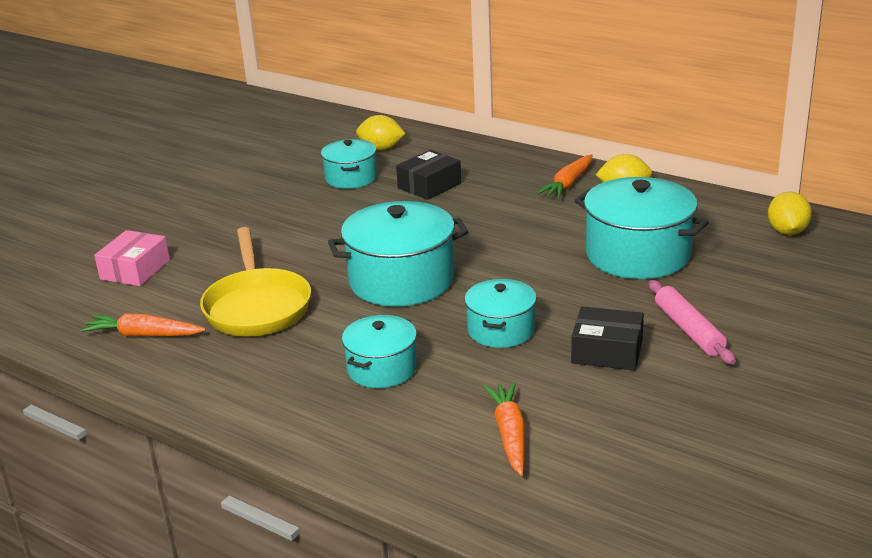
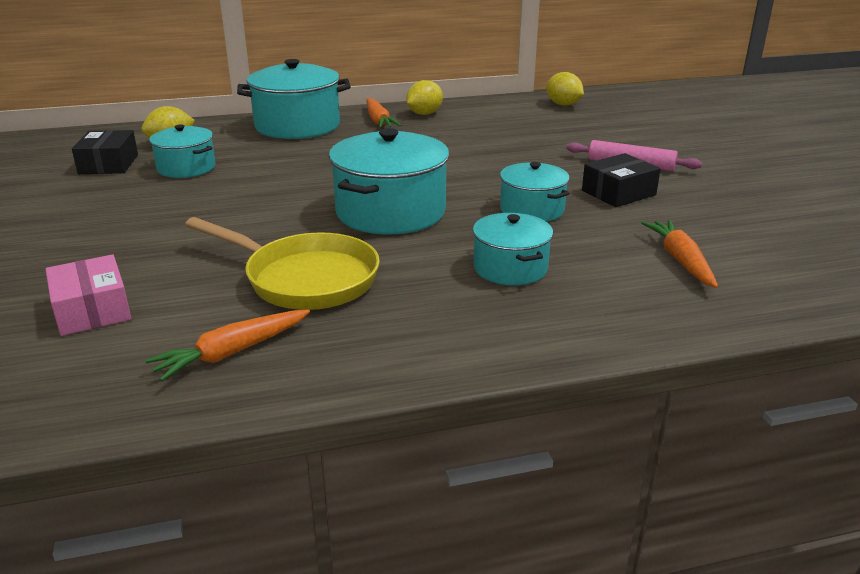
camera: 50 degrees left, 0 degrees up
(429, 185) = (272, 152): black box -> black box (108, 164)
(510, 434) = (680, 260): orange carrot -> orange carrot turned 45 degrees clockwise
(638, 254) = (513, 141): turquoise pot -> turquoise pot (297, 126)

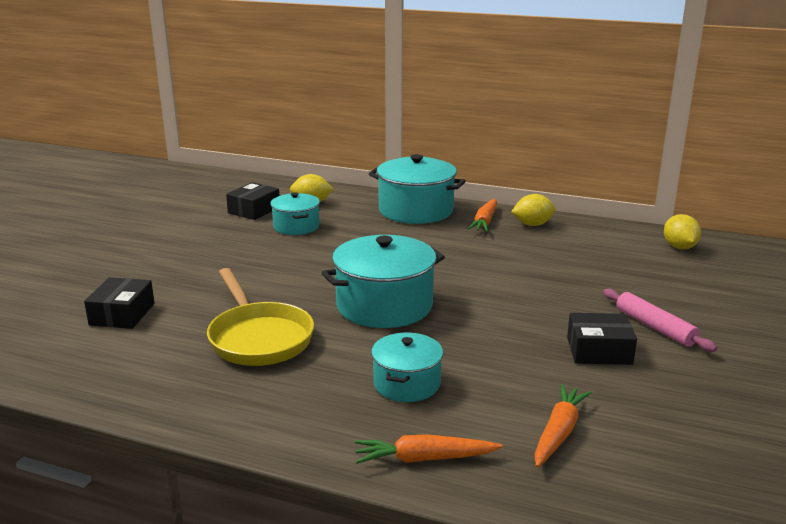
camera: 35 degrees right, 5 degrees down
(92, 310) = (122, 314): pink box -> black box
(232, 353) = (154, 373): orange carrot -> orange carrot (424, 459)
(532, 210) = (496, 340): turquoise pot -> none

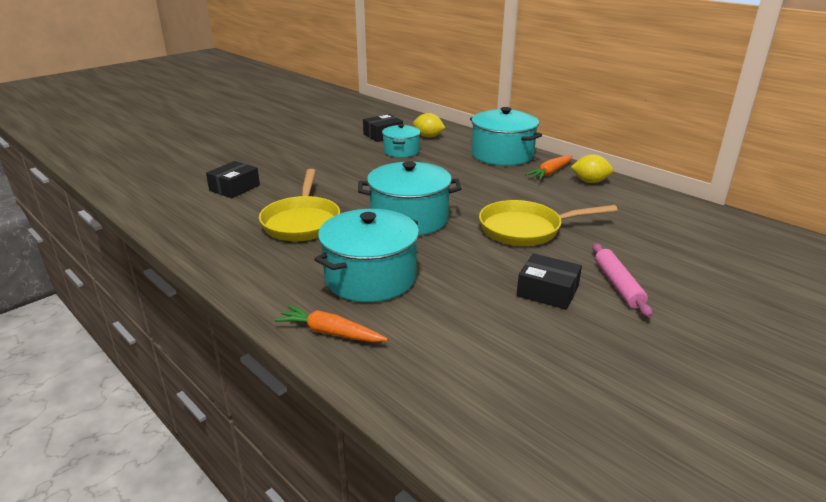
camera: 25 degrees right, 5 degrees up
(406, 384) = (370, 277): turquoise pot -> turquoise pot, size x1.70
(518, 290) = (526, 229): none -> yellow pan
(559, 432) = (449, 344): orange carrot -> none
(679, 247) = (712, 225): yellow lemon -> none

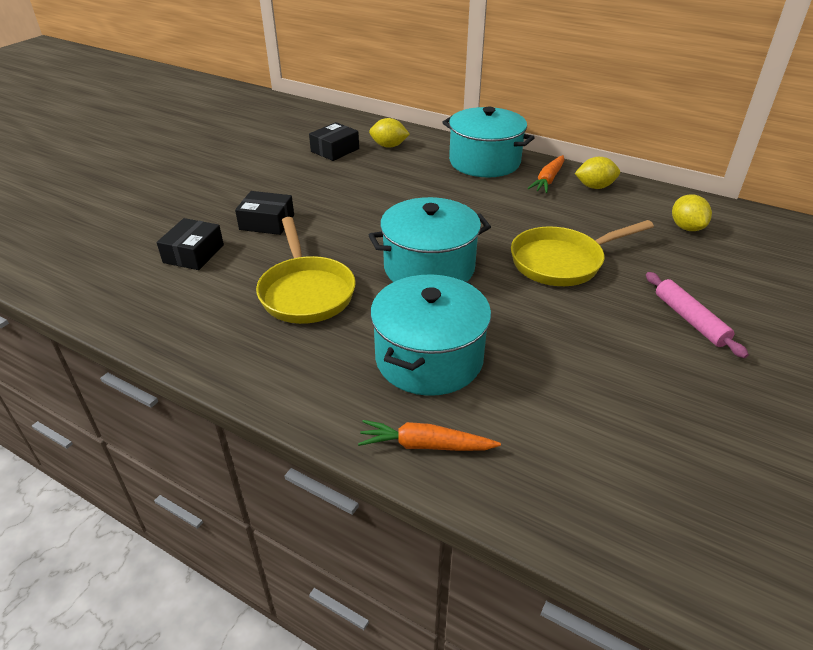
camera: 15 degrees left, 10 degrees up
(401, 151) = (369, 171): turquoise pot -> none
(547, 291) = (626, 341): black box -> black box (267, 222)
(658, 220) = (686, 227): none -> yellow lemon

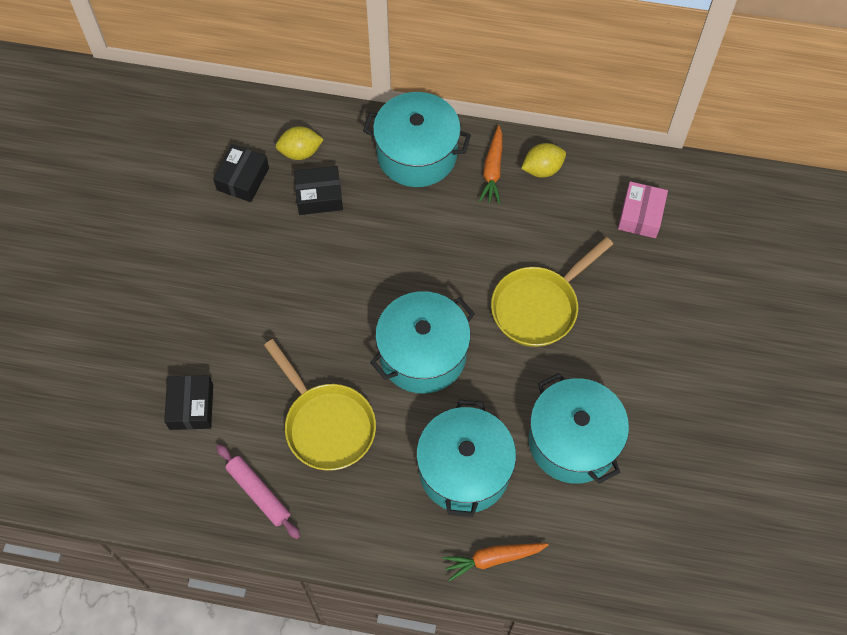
camera: 20 degrees left, 25 degrees up
(267, 222) = (236, 335): black box -> black box (319, 196)
(566, 365) = (573, 441): none -> turquoise pot
(686, 227) = (640, 215): yellow lemon -> pink box
(690, 319) = (660, 352): pink rolling pin -> pink rolling pin (259, 493)

